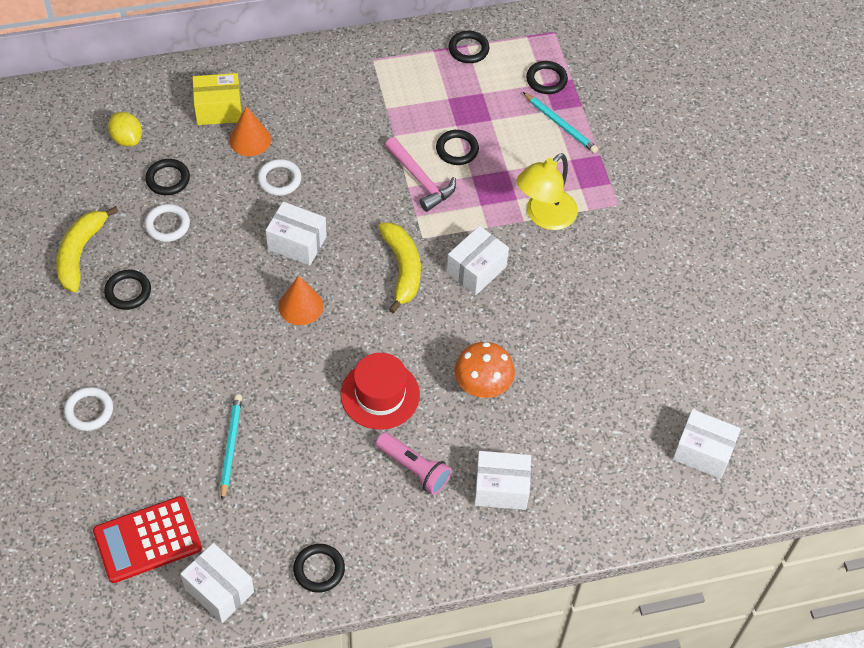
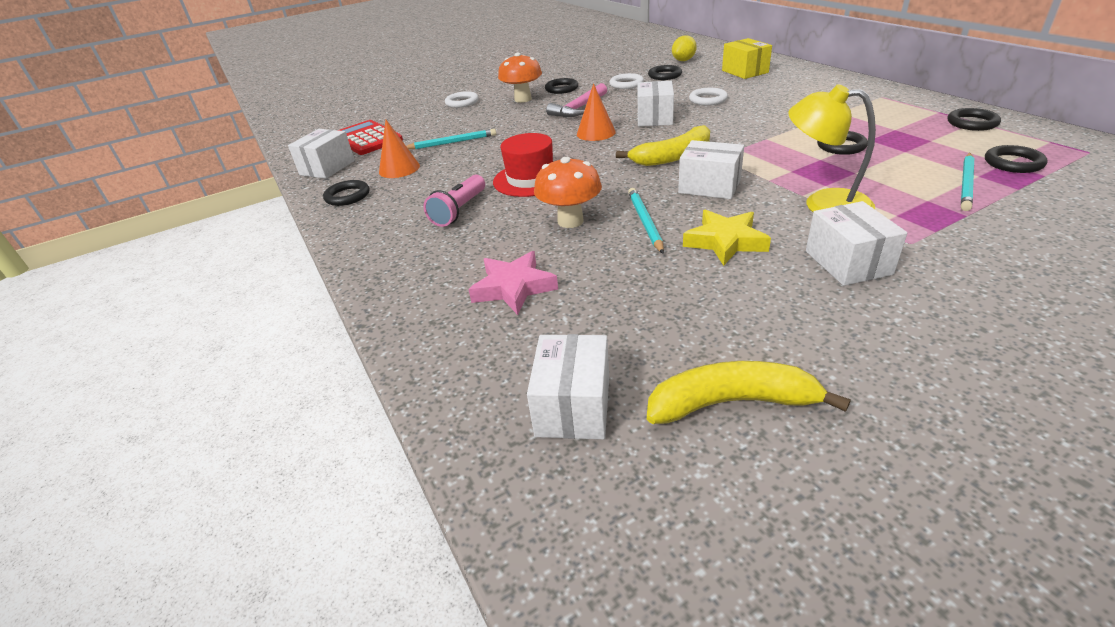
camera: 80 degrees right, 20 degrees down
(80, 253) = (580, 73): yellow banana -> yellow banana (732, 403)
(134, 342) = (523, 99): none -> orange mushroom
(250, 139) = (732, 84): orange cone -> orange cone (399, 169)
(421, 180) = (781, 141): pink hammer -> pink hammer (579, 108)
(501, 488) = (453, 258): white box -> white box (847, 262)
(512, 337) = (645, 222): none -> turquoise pencil
(565, 454) = (513, 287): none -> pink star
(566, 300) = (725, 242): none -> yellow star

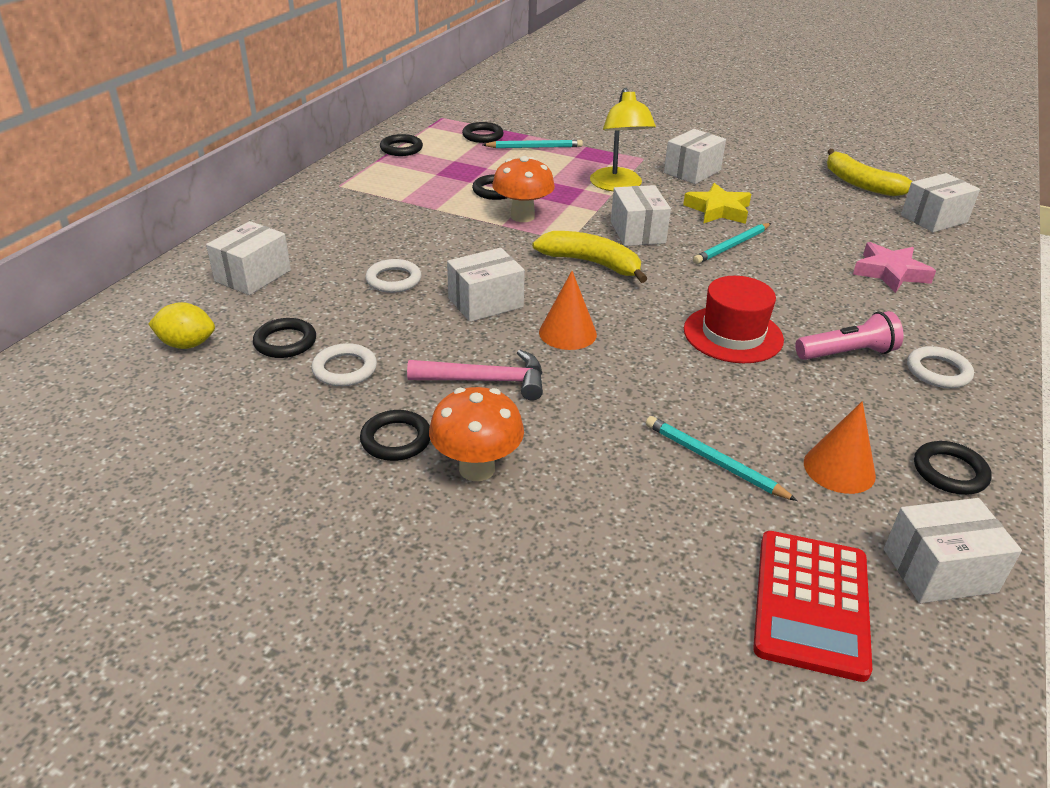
camera: 130 degrees left, 0 degrees up
(462, 102) = (541, 561): white ring -> white ring (938, 371)
(570, 221) = (776, 280): orange mushroom -> orange mushroom (522, 216)
(745, 71) = (253, 276): yellow box -> white box

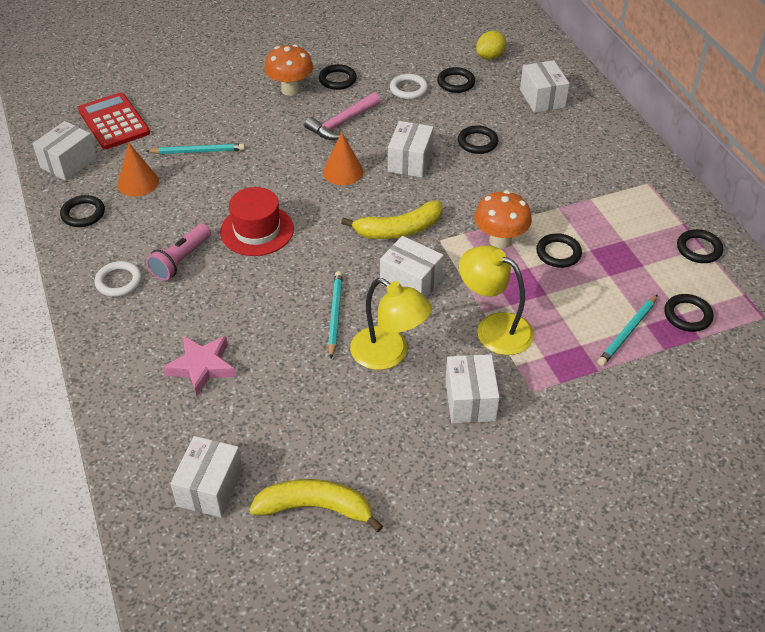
camera: 135 degrees right, 10 degrees up
(393, 280) = (477, 142): white ring -> black ring
(718, 210) = (389, 355): yellow star -> yellow lamp

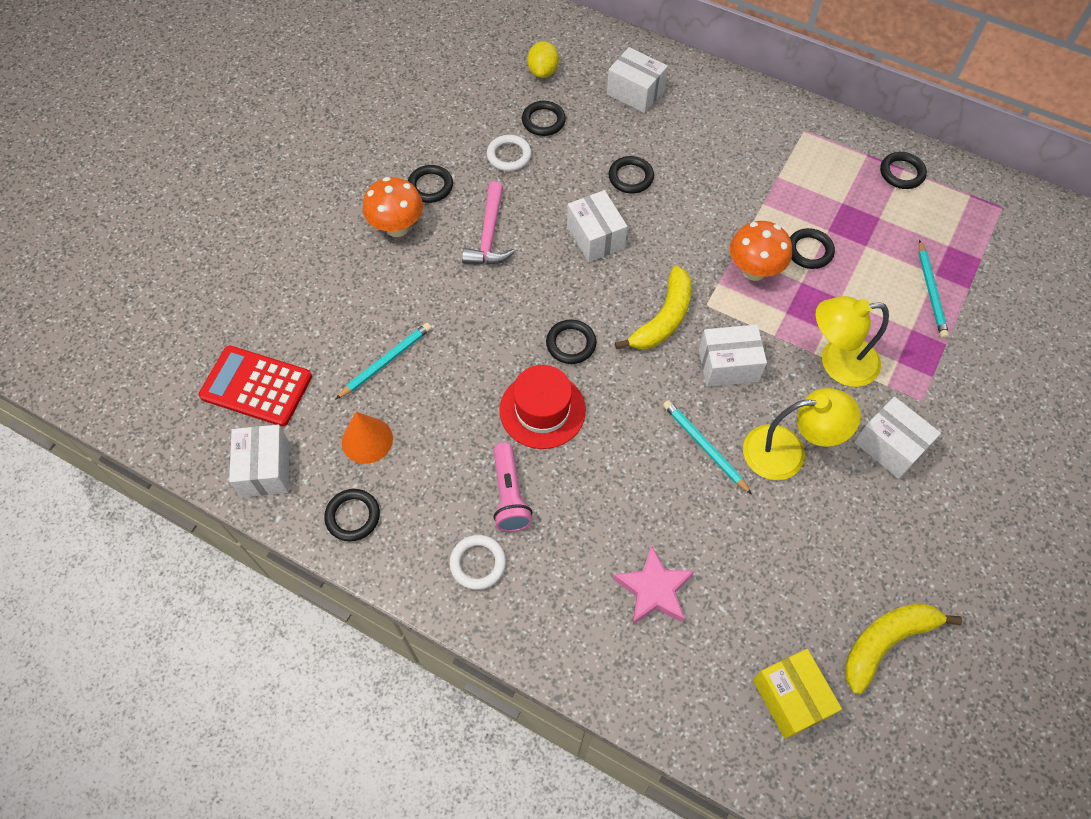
camera: 40 degrees left, 15 degrees up
(210, 488) = (790, 698): white box -> yellow box
(343, 172) = (549, 290): orange cone -> none
(687, 315) = (954, 244): black ring -> black ring (571, 344)

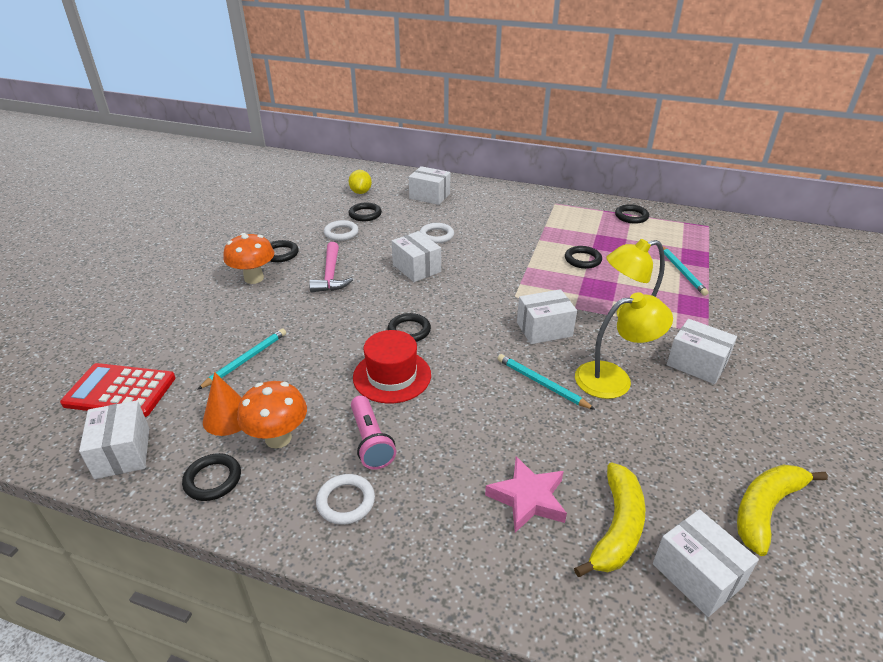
camera: 10 degrees left, 25 degrees down
(630, 177) = (436, 235): black ring -> white ring
(663, 318) = (482, 307): yellow banana -> yellow banana (616, 528)
(754, 271) = (545, 274): orange mushroom -> orange mushroom (278, 438)
(790, 698) = (697, 575): yellow box -> white box

